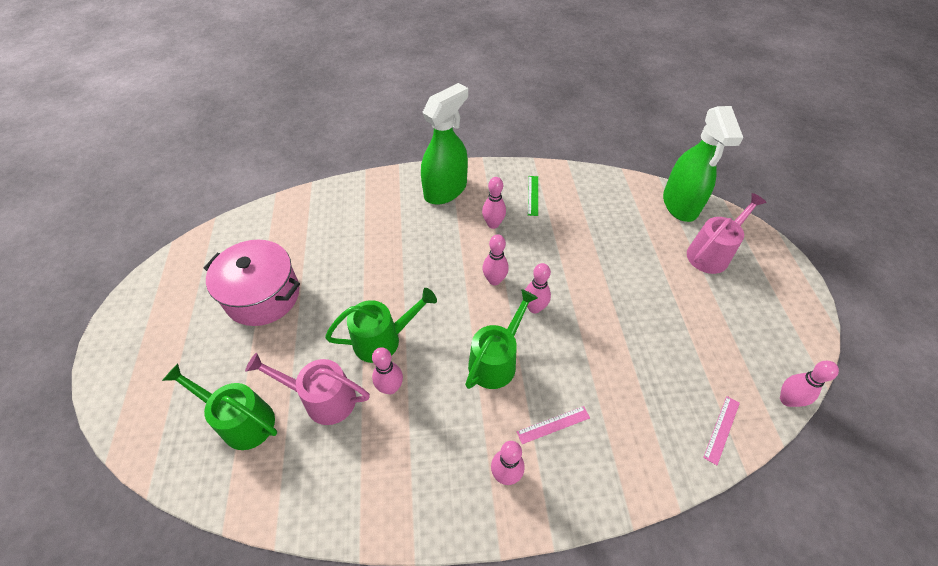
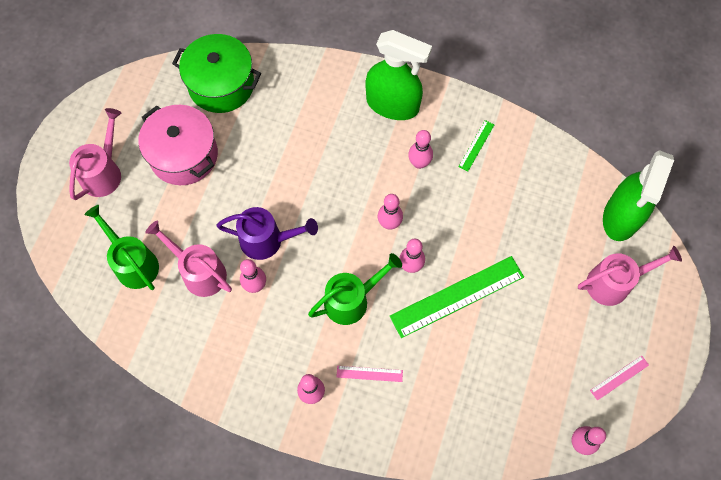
camera: 25 degrees right, 15 degrees up
(177, 342) = (104, 172): none -> pink watering can
(279, 225) = (221, 85): none -> green pot
(383, 339) = (267, 240): green watering can -> purple watering can
(445, 190) = (393, 104): green spray bottle -> green spray bottle turned 45 degrees clockwise
(591, 316) = (457, 296): none -> green ruler
(722, 429) = (505, 440): pink ruler -> pink ruler (619, 377)

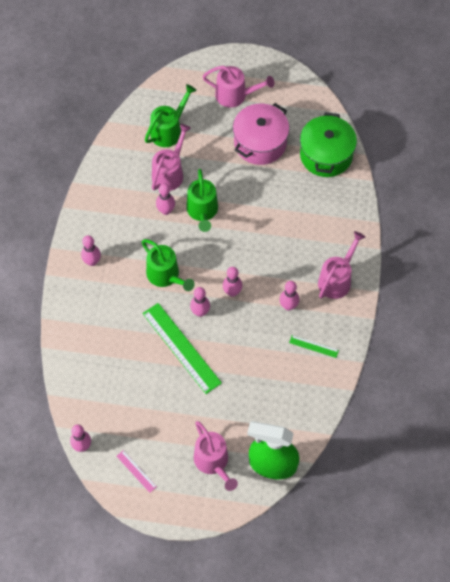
camera: 80 degrees right, 5 degrees down
(267, 240) = (202, 212): purple watering can -> green watering can
(369, 374) = (112, 296): pink ruler -> none
(393, 104) = (337, 279): green spray bottle -> pink watering can

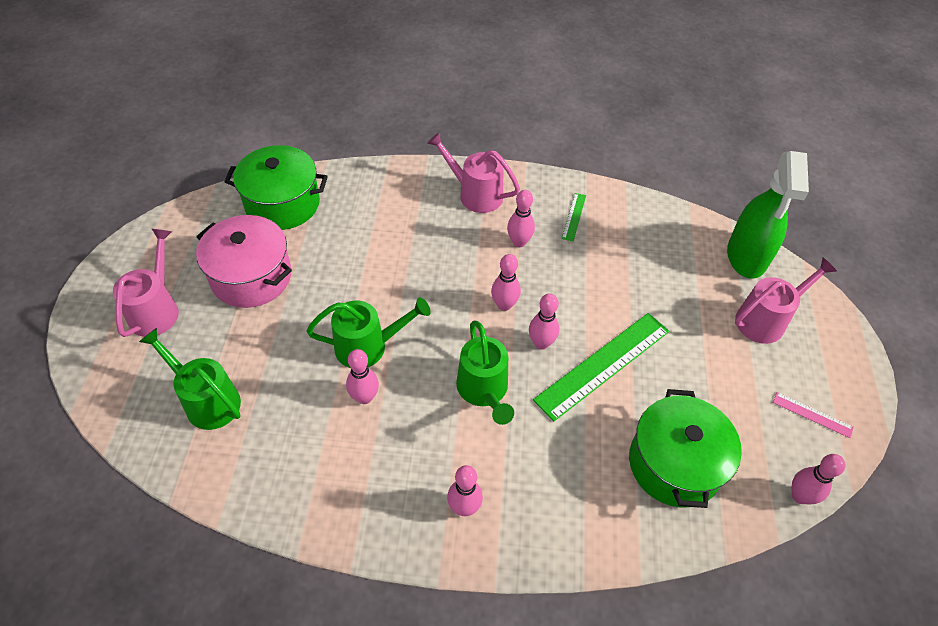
camera: 95 degrees left, 10 degrees down
(109, 378) = (674, 464): none -> green pot
(136, 471) = (812, 415): pink ruler -> pink ruler turned 75 degrees clockwise
(166, 276) = (484, 391): green watering can -> green watering can turned 120 degrees clockwise
(170, 173) = (292, 395): pink watering can -> none

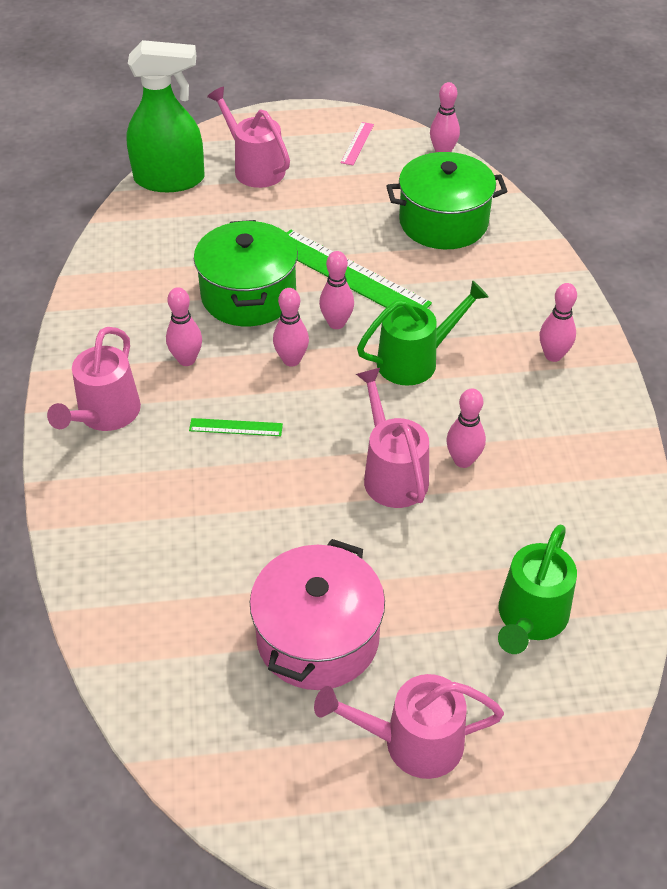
camera: 100 degrees left, 5 degrees down
(282, 204) = (161, 644): green pot -> green pot (248, 295)
(368, 346) = (392, 473): green watering can -> pink watering can
(574, 217) = (132, 315): green ruler -> green ruler (236, 427)

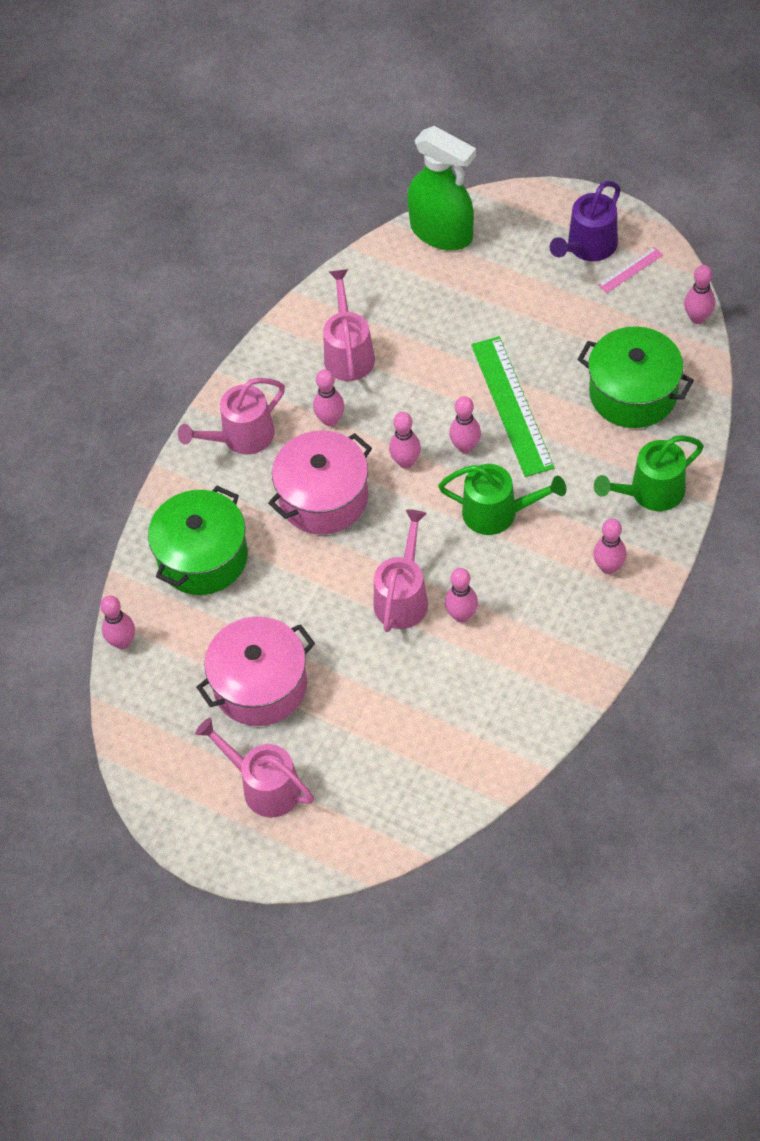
camera: 40 degrees right, 10 degrees up
(121, 680) = (122, 642): none -> pink bowling pin
(236, 427) = (323, 498): green ruler -> pink pot
(248, 295) = (418, 384): green pot -> green pot (203, 557)
(254, 168) = (520, 254): pink watering can -> pink watering can (348, 352)
(308, 142) = (588, 247): none -> purple watering can
(530, 619) = (405, 755): green watering can -> green watering can (650, 492)

